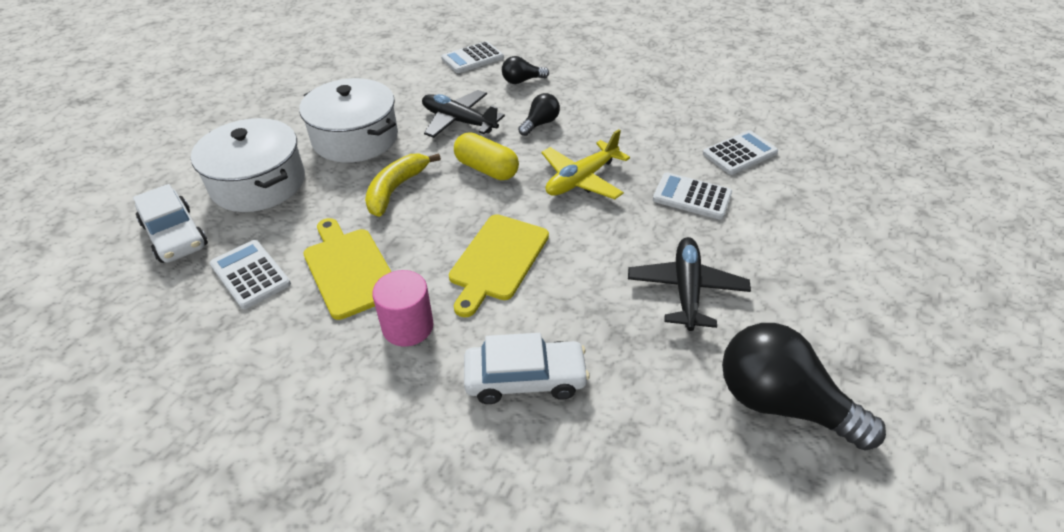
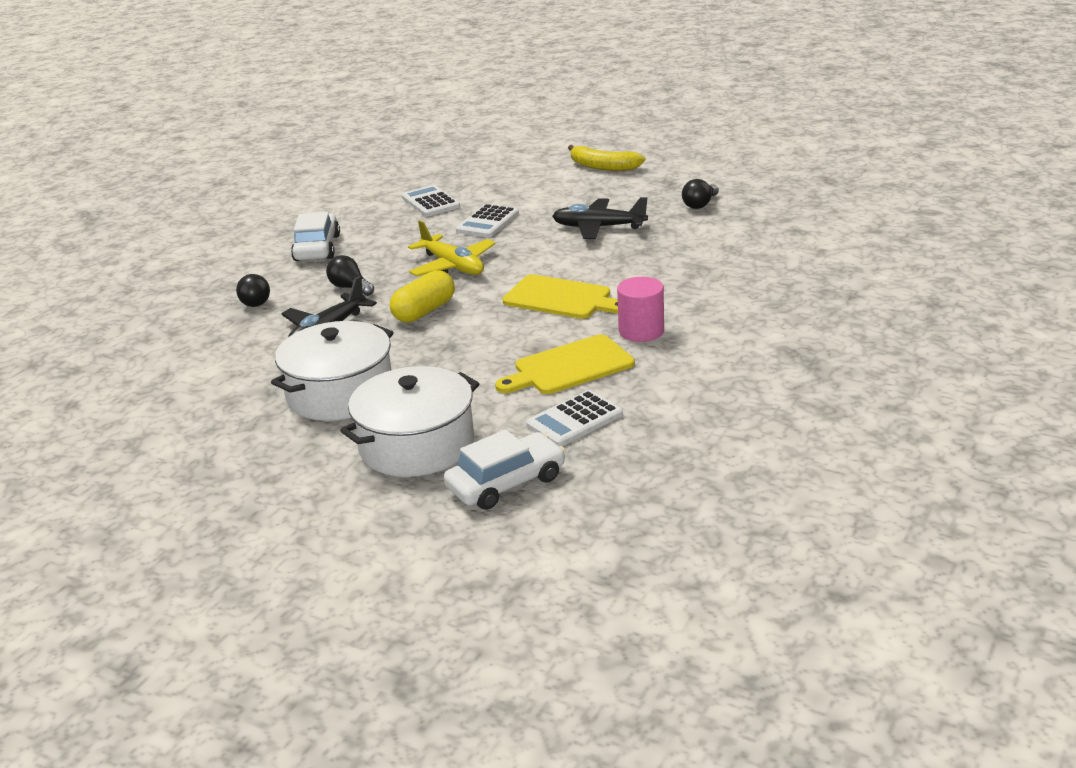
camera: 85 degrees left, 15 degrees down
(396, 189) = (448, 357): yellow banana -> yellow banana (602, 167)
(472, 58) = (182, 334): white calculator -> none
(525, 379) = (691, 282): white car -> white car (317, 248)
(780, 403) = (700, 204): black light bulb -> black light bulb, size x0.51

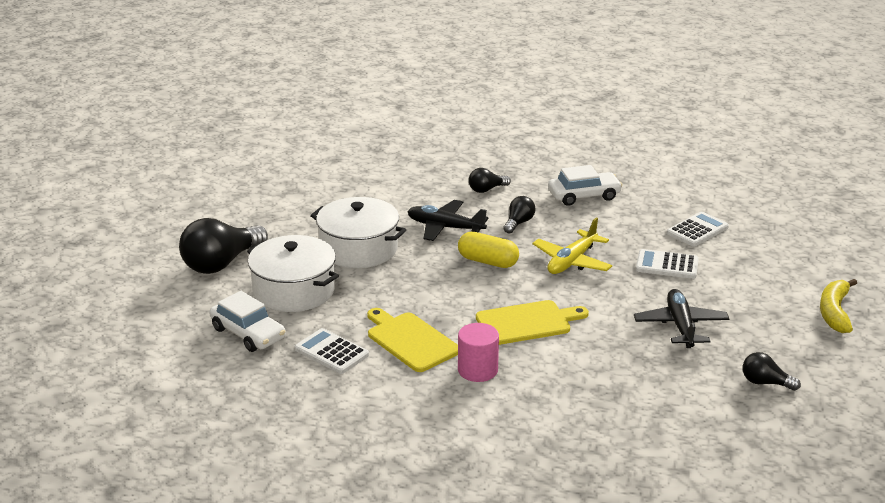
camera: 75 degrees right, 0 degrees up
(306, 507) = (221, 263): none -> black light bulb
(561, 298) = (527, 323): yellow cutting board -> yellow cutting board turned 120 degrees counterclockwise

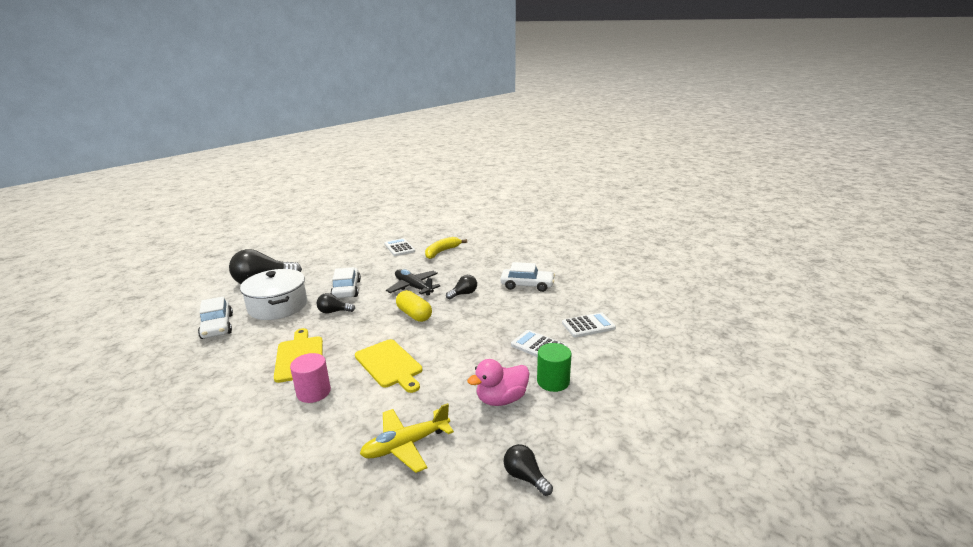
camera: 25 degrees right, 5 degrees down
(331, 352) = (244, 352): white calculator -> white calculator (399, 248)
(359, 249) = (346, 289): white pot -> white car
(486, 189) = (467, 269): black light bulb -> black light bulb (334, 312)
(527, 323) = (389, 365): yellow cutting board -> yellow cutting board turned 45 degrees clockwise
(572, 261) = (471, 328): yellow plane -> yellow plane (406, 445)
(680, 326) = (501, 399): black plane -> pink duck
(714, 297) = (553, 381): none -> green cylinder
(834, 312) = (651, 424): yellow banana -> yellow banana (441, 252)

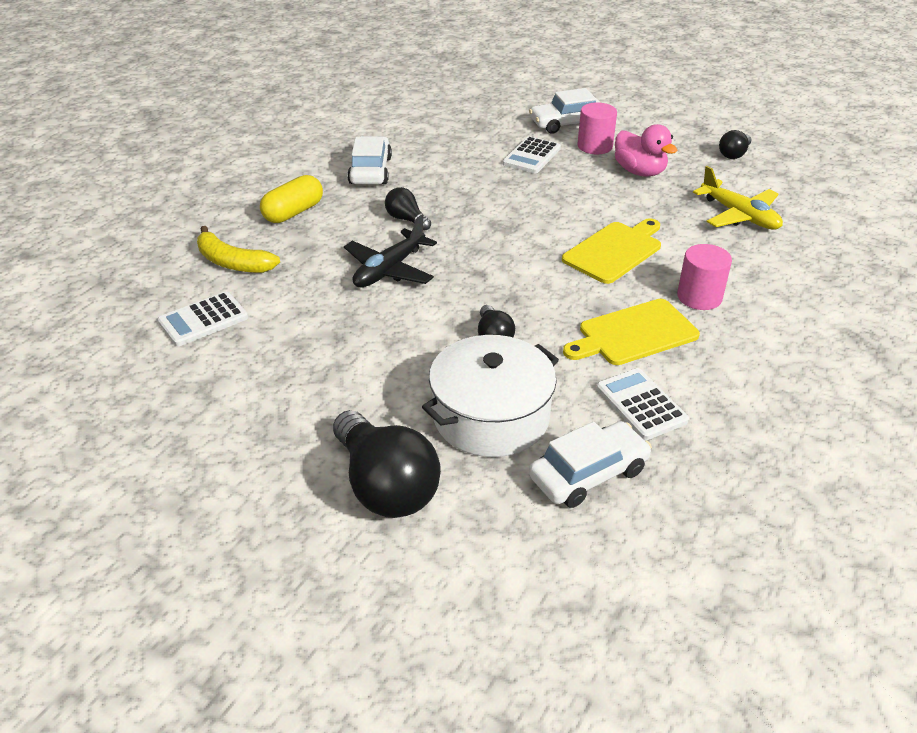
camera: 100 degrees left, 15 degrees up
(346, 289) = (407, 344): white car -> white car (567, 123)
(414, 315) = (481, 253): yellow capsule -> yellow capsule (293, 212)
(553, 381) = (595, 146): green cylinder -> pink cylinder
(588, 326) = (474, 129): white calculator -> white calculator (641, 404)

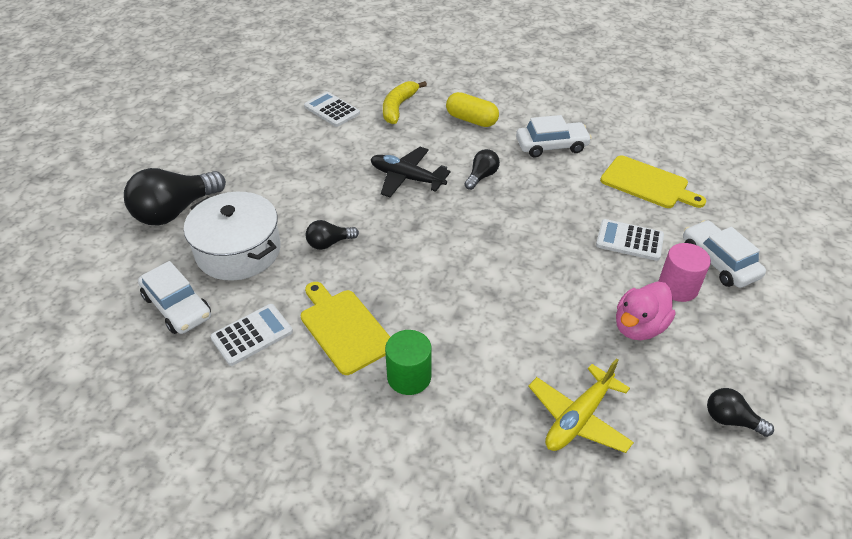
camera: 80 degrees right, 5 degrees up
(614, 251) = (472, 311): yellow cutting board -> yellow cutting board (647, 184)
(699, 297) = (409, 377): pink cylinder -> green cylinder

